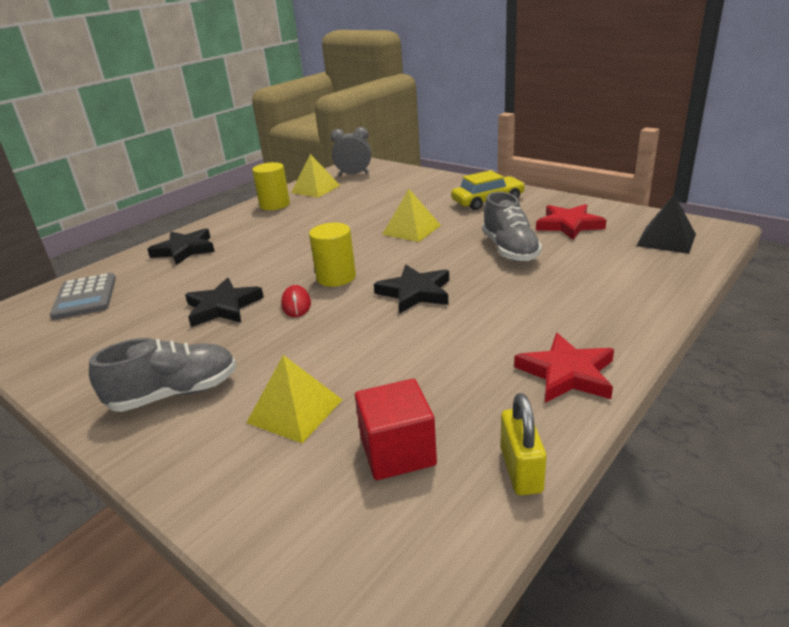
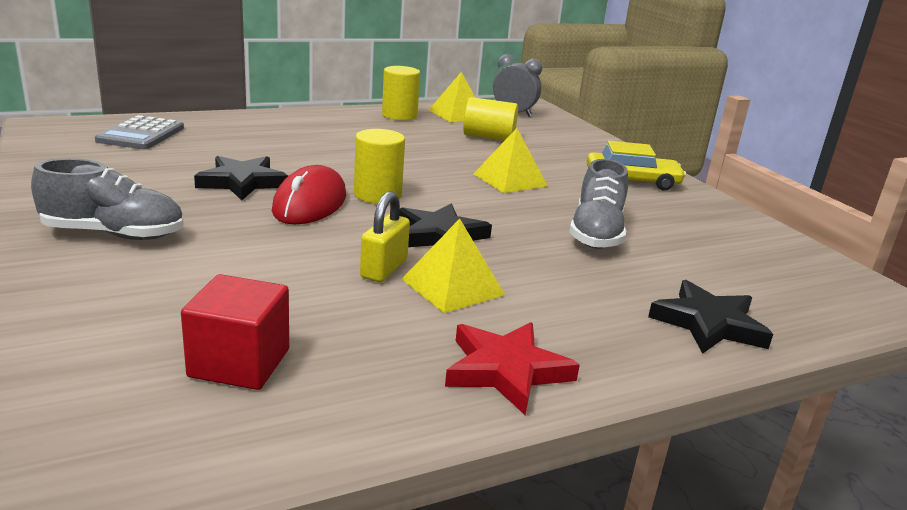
camera: 20 degrees right, 5 degrees down
(185, 250) = (269, 126): black star -> black star (708, 324)
(295, 411) = (193, 289): yellow pyramid -> yellow pyramid (453, 287)
(296, 304) = (310, 204): red mouse -> red mouse, size x1.81
(359, 200) = (488, 137): none -> yellow cylinder
(521, 470) = (337, 434): yellow padlock -> yellow padlock (384, 269)
(569, 225) = (700, 234): red star -> none
(666, 240) = (811, 290): black pyramid -> none

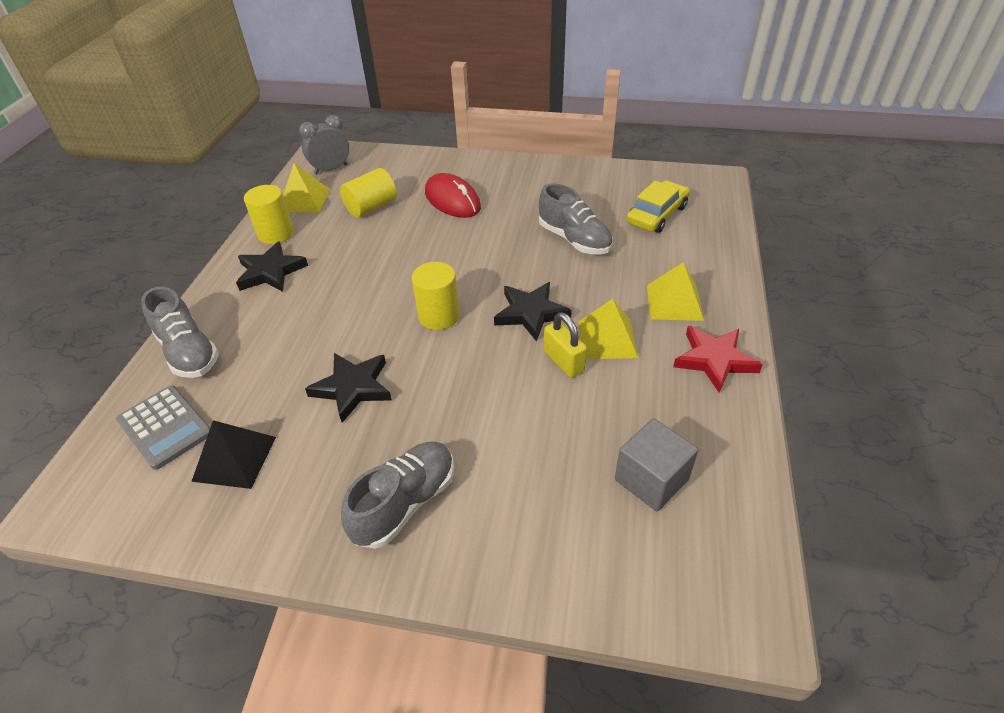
camera: 50 degrees left, 20 degrees up
(124, 162) = (234, 458): none -> black pyramid
(227, 122) = (188, 352): none -> grey shoe
(239, 363) = (651, 479): red cube -> grey cube
(310, 204) = (428, 361): red mouse -> red mouse (452, 200)
(510, 180) = (462, 236): yellow pyramid -> yellow pyramid (674, 302)
(632, 181) = (506, 181): yellow car -> yellow car (657, 215)
(708, 324) = (705, 256): black star -> black star (271, 272)

